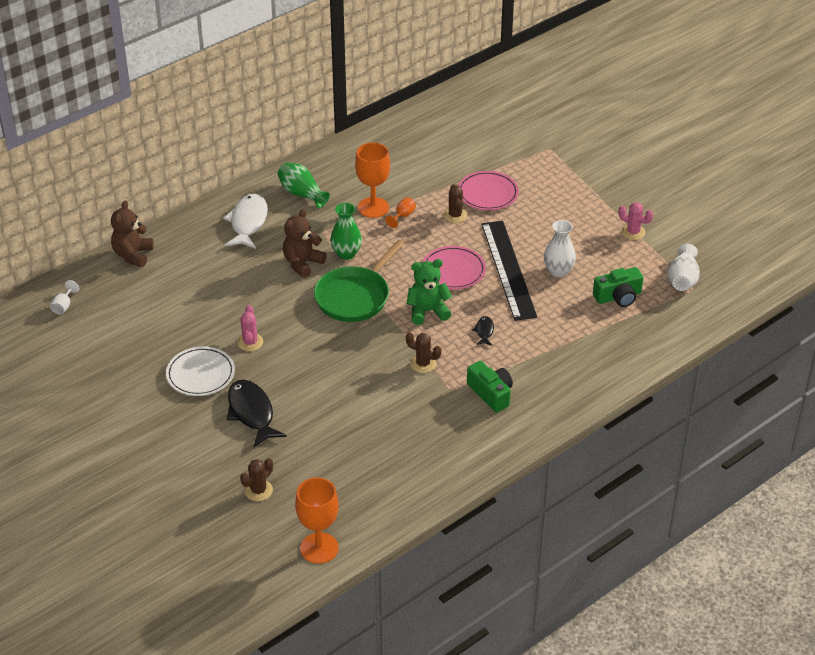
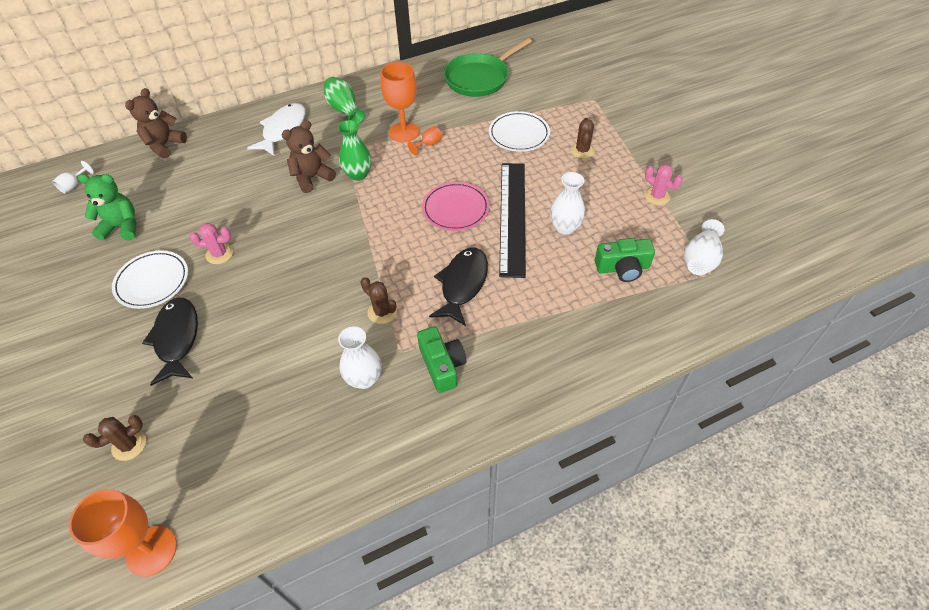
camera: 15 degrees right, 10 degrees up
(250, 342) = (219, 254): pink cactus -> pink cactus turned 75 degrees clockwise
(355, 296) = (346, 221): green pan -> green pan (479, 78)
(427, 311) = (412, 250): green teddy bear -> green teddy bear (122, 227)
(430, 413) = (364, 379): none -> white vase
(455, 215) = (479, 151): brown cactus -> brown cactus (582, 150)
(484, 331) = (462, 284): black fish -> black fish, size x2.11
(487, 193) = (519, 134): pink plate -> white plate

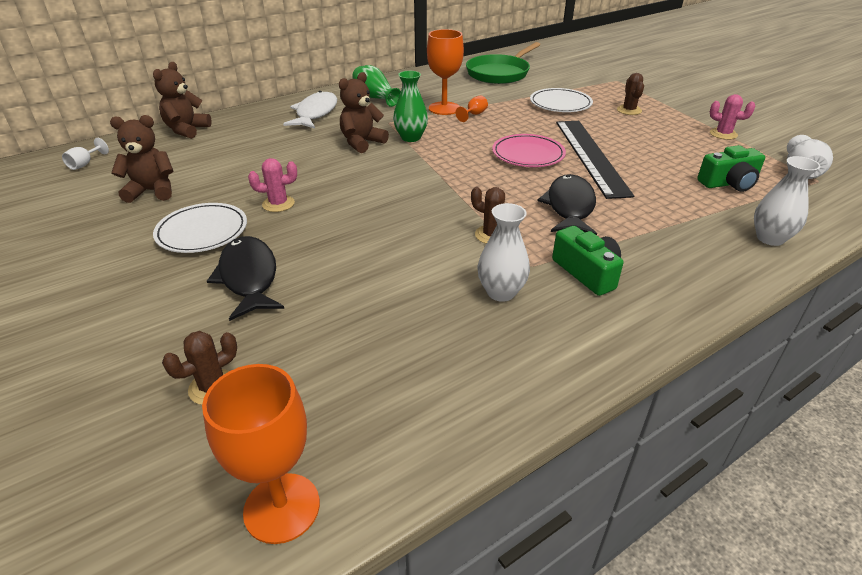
camera: 10 degrees left, 15 degrees down
(122, 227) = (152, 191): green teddy bear -> brown teddy bear
(565, 227) = (649, 159): white vase -> white vase (770, 238)

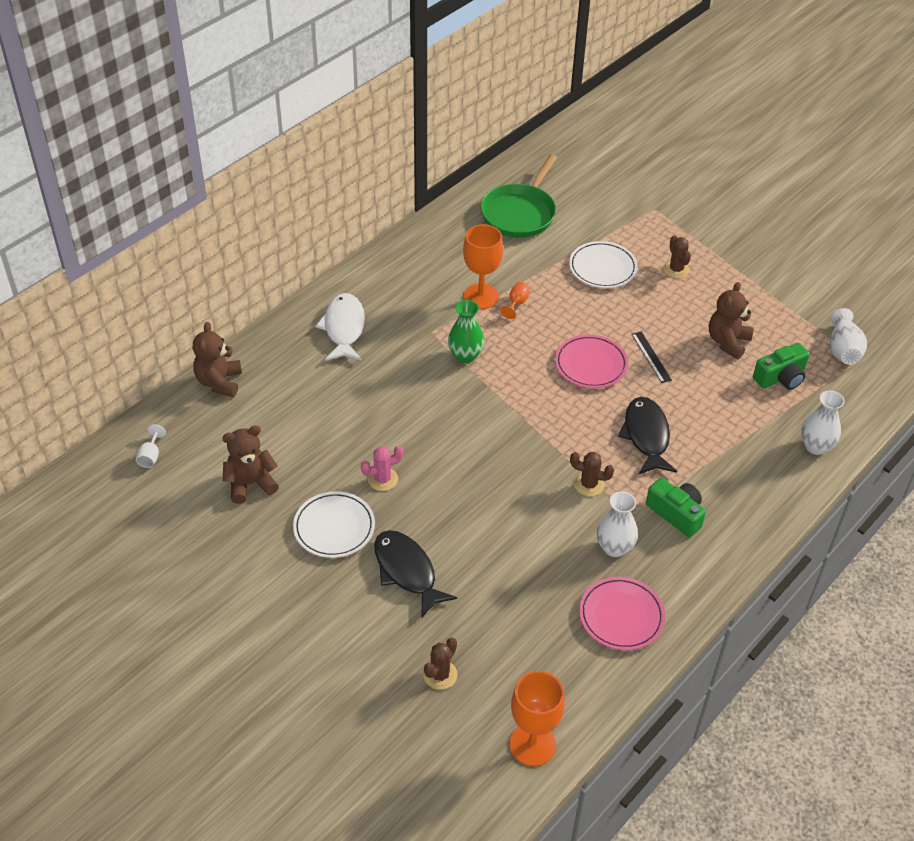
camera: 15 degrees left, 10 degrees up
(362, 143) = (418, 373): brown teddy bear -> brown teddy bear (727, 342)
(375, 98) = (396, 287): green vase -> none
(484, 363) = (621, 616): none -> pink plate
(590, 156) = (651, 357): black ruler -> black ruler, size x0.43
(723, 134) = (773, 298): pink cactus -> none

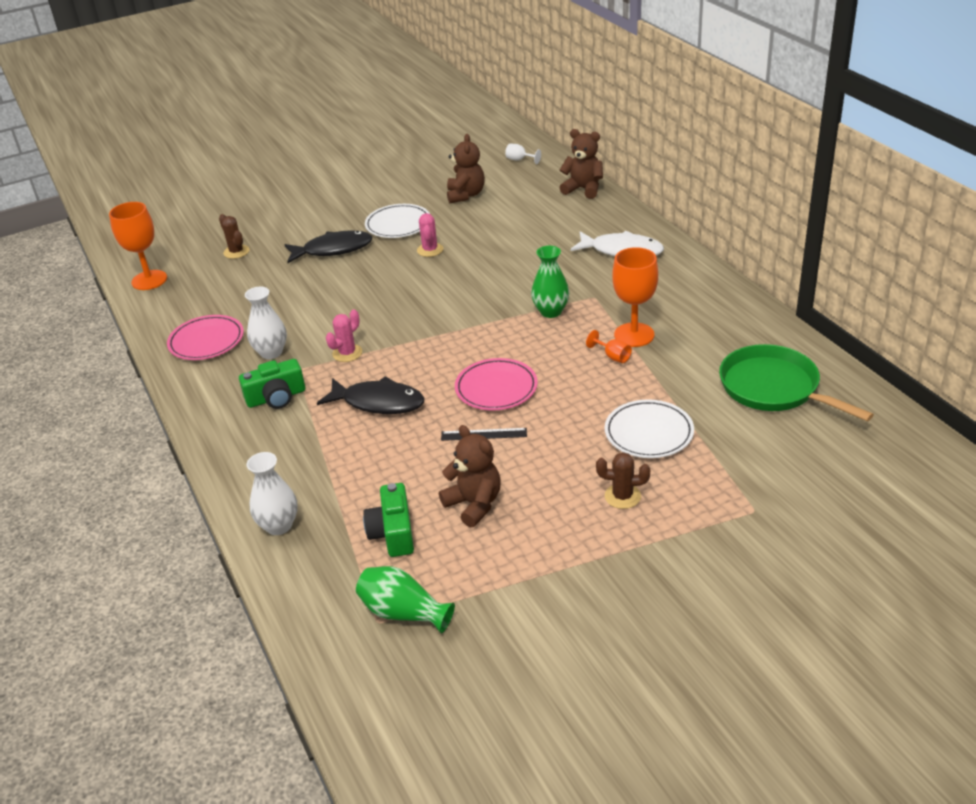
camera: 115 degrees right, 10 degrees down
(589, 484) = (347, 353): brown cactus -> pink cactus
(843, 349) = (403, 613): white vase -> green vase

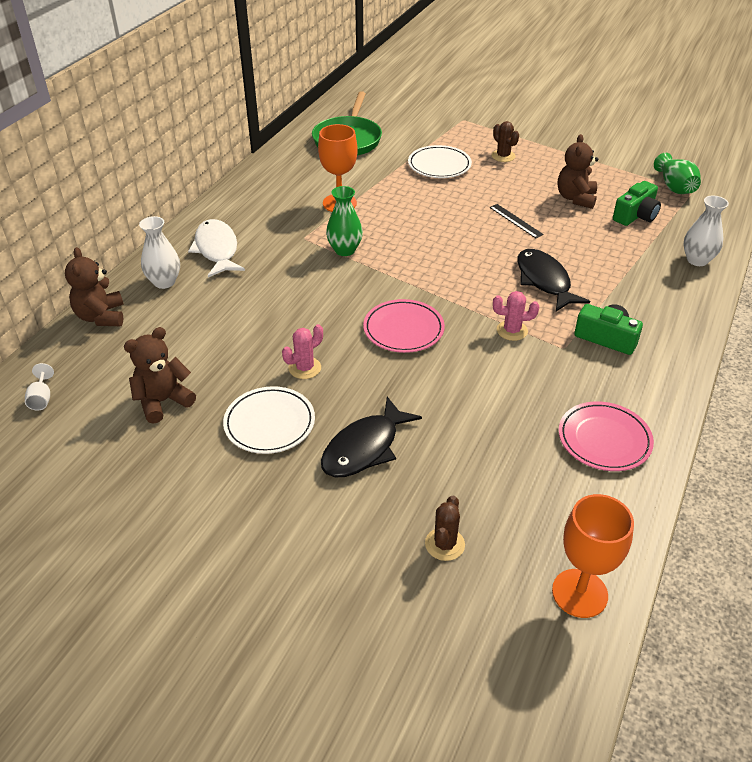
camera: 130 degrees left, 5 degrees up
(271, 352) = (564, 379): white vase -> white vase (164, 282)
(333, 250) = (364, 448): black fish -> black fish turned 90 degrees counterclockwise
(496, 388) = (465, 236): pink plate -> pink plate (403, 329)
(612, 356) = (375, 203): orange goblet -> none

